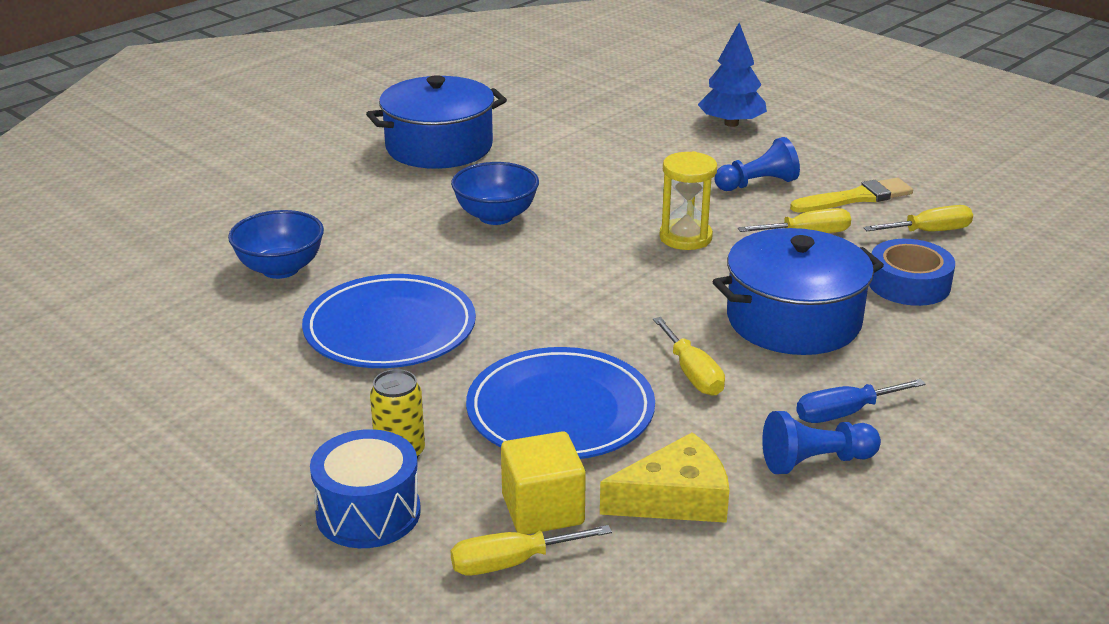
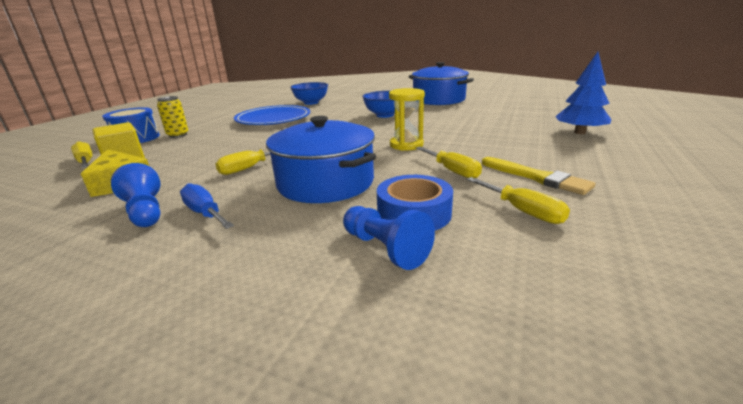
camera: 70 degrees right, 5 degrees down
(560, 411) = (209, 150): blue plate -> none
(757, 184) = (505, 149): blue pawn -> blue pawn (385, 249)

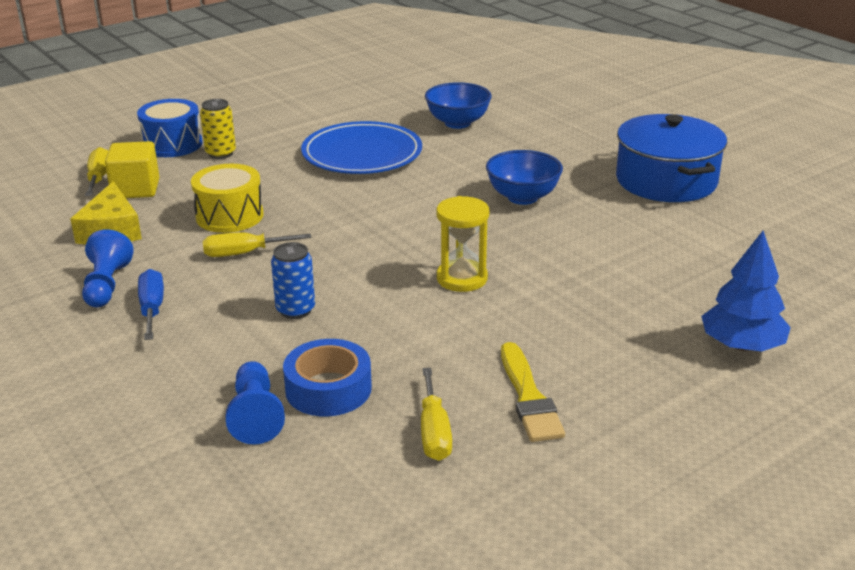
camera: 30 degrees right, 5 degrees up
(216, 156) = (229, 216): none -> yellow drum
(325, 183) = (295, 310): blue pot -> blue can
(452, 171) = (450, 347): yellow screwdriver -> none

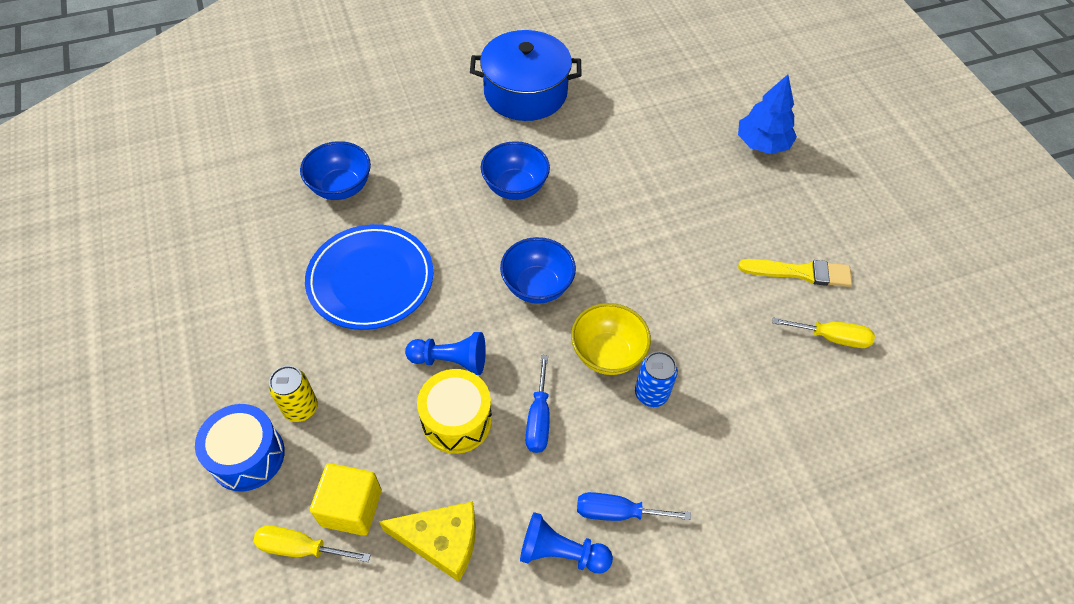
camera: 75 degrees left, 25 degrees up
(244, 253) = (538, 419): yellow screwdriver -> blue screwdriver
(255, 416) = (796, 449): blue pawn -> blue pawn (451, 360)
(328, 389) = (769, 392): blue tape -> none
(335, 278) = (607, 354): none -> yellow bowl
(400, 229) = (537, 286): none -> blue bowl
(462, 278) = (635, 266): yellow hourglass -> none

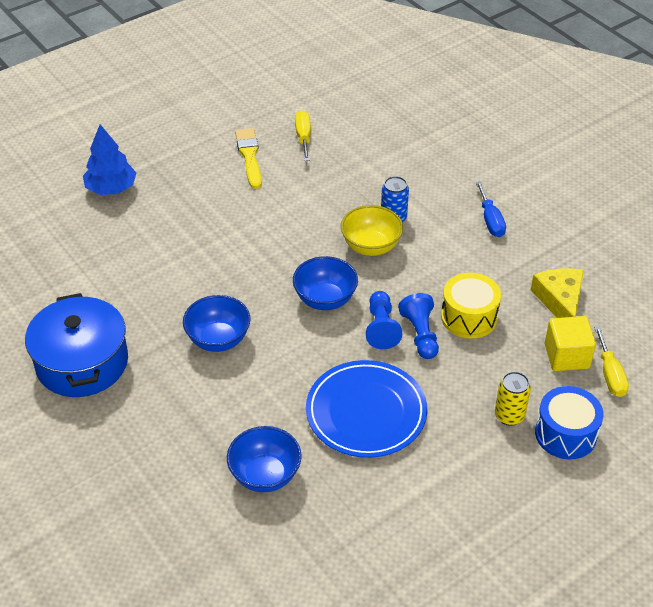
camera: 105 degrees left, 10 degrees down
(538, 419) = (444, 272): blue screwdriver -> none
(560, 552) = (532, 241): blue pawn -> blue pawn (381, 328)

